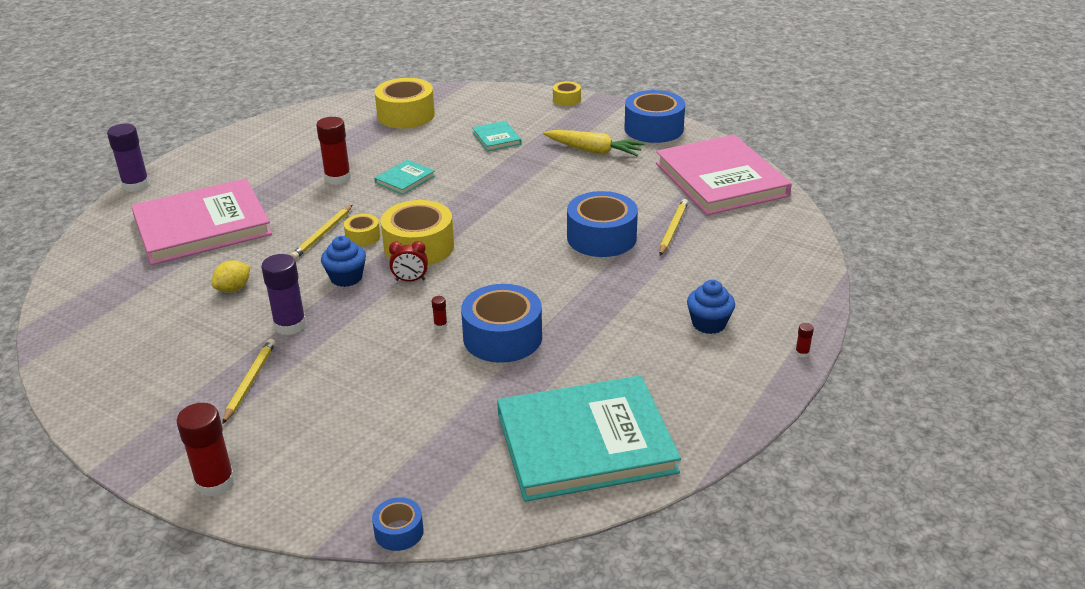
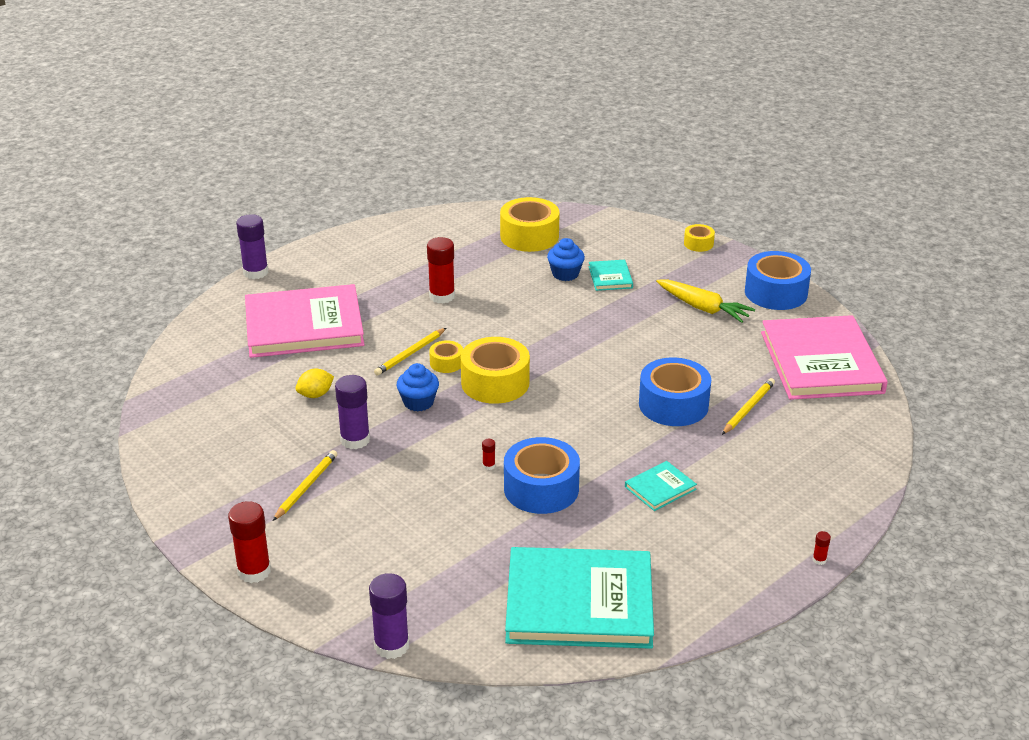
camera: 15 degrees right, 0 degrees up
(399, 531) = (391, 646): blue tape -> purple glue stick
(405, 179) = (505, 308): turquoise book -> turquoise book (660, 488)
(410, 280) = (476, 415): red clock -> none
(709, 324) = (741, 513): blue cupcake -> blue cupcake (565, 274)

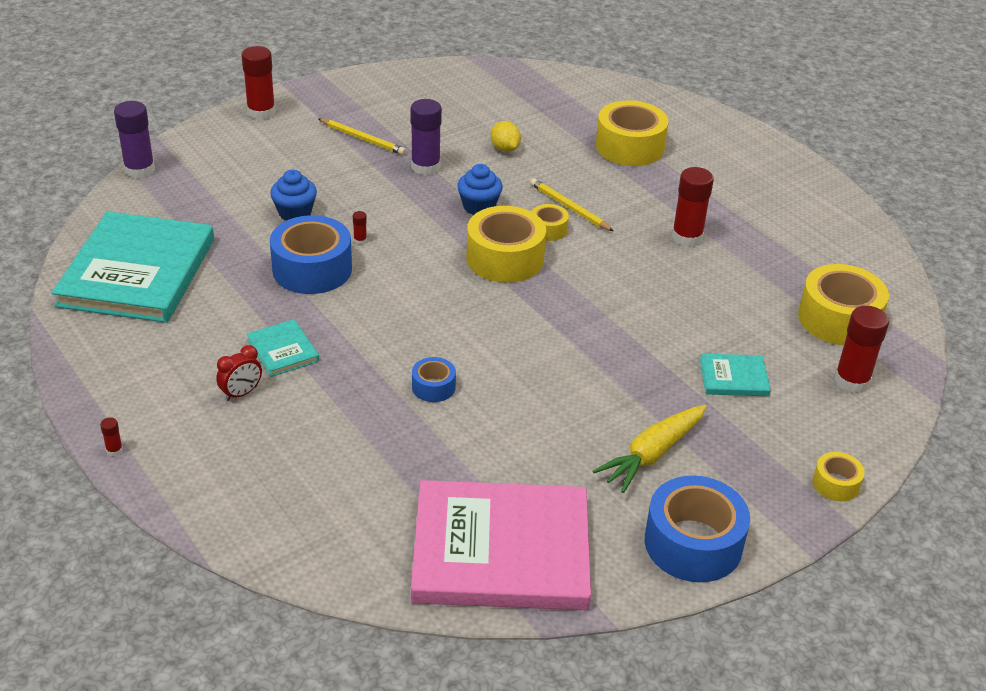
camera: 95 degrees right, 5 degrees up
(255, 272) = (737, 122): purple glue stick -> none
(304, 326) = (629, 147): pink book -> yellow tape
(565, 274) = (741, 338): blue cupcake -> blue cupcake (295, 213)
(596, 234) = (851, 381): none -> red glue stick
(673, 404) = (433, 387): blue tape -> blue tape, size x0.50
(722, 502) = (241, 393): none -> red clock
(748, 408) = (410, 451): yellow pencil -> none

